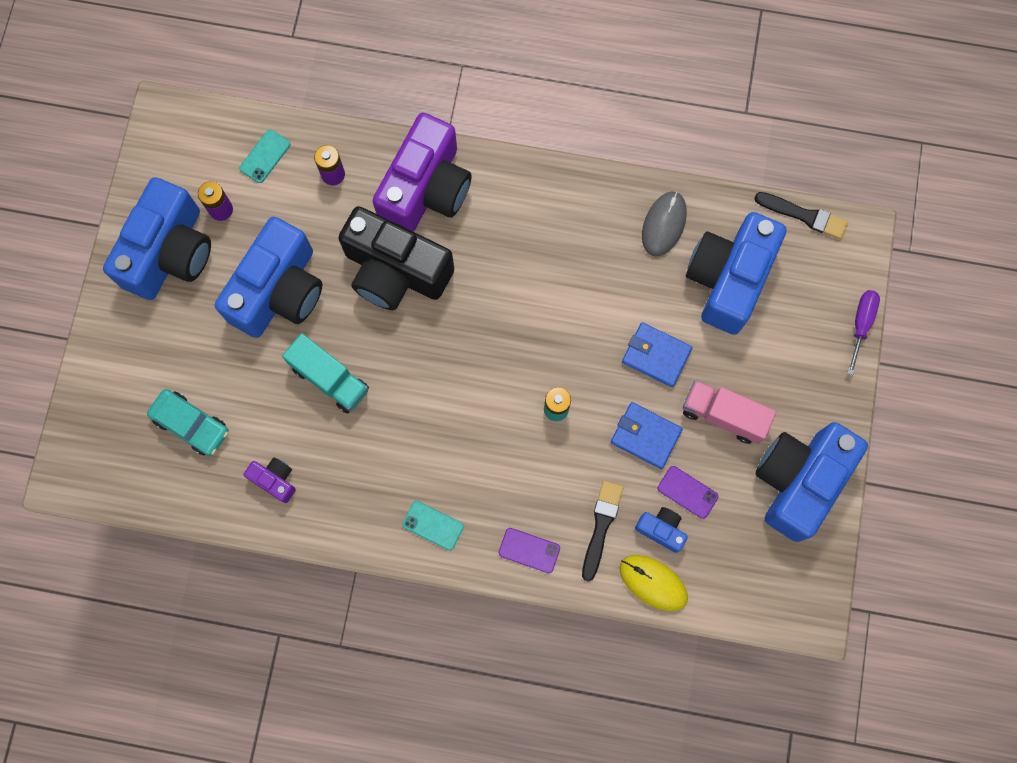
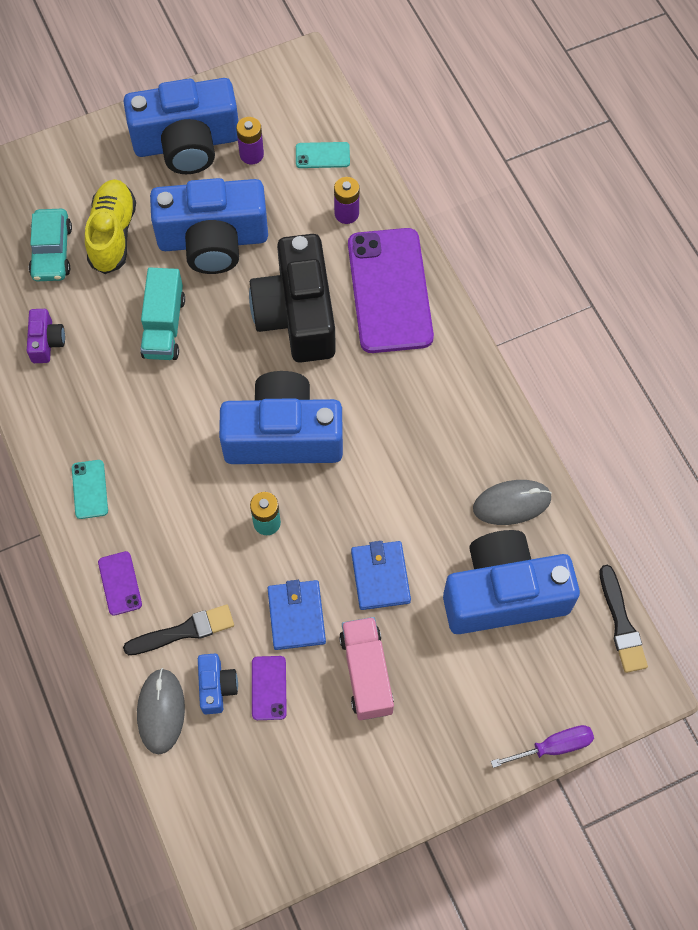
camera: 55 degrees right, 10 degrees down
(212, 366) = (113, 234): none -> yellow shoe
(426, 189) = (390, 290): purple camera -> purple phone
(653, 583) = (161, 711): yellow mouse -> grey mouse
(799, 481) = (352, 786): blue camera -> blue camera (283, 435)

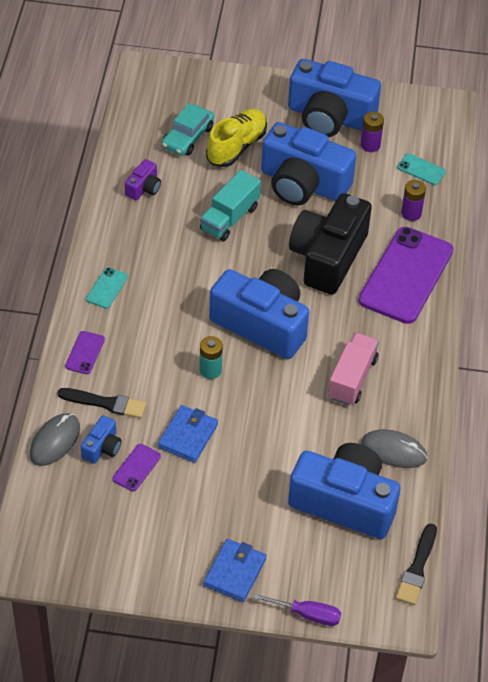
camera: 30 degrees right, 15 degrees down
(366, 673) = (209, 496): pink truck -> pink truck (352, 378)
(380, 576) = (264, 444): blue wallet -> blue wallet (235, 572)

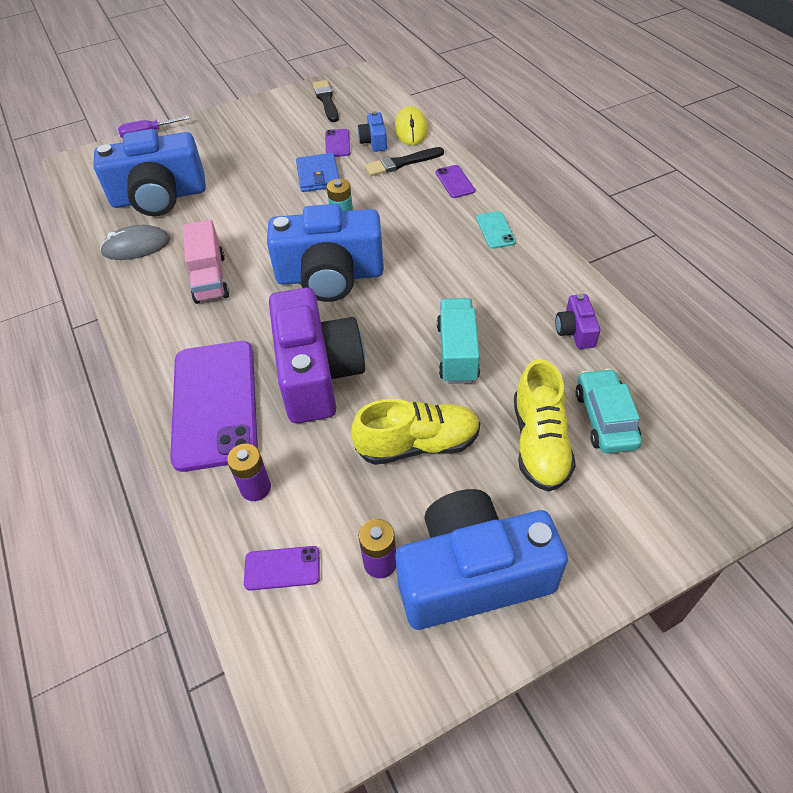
camera: 150 degrees right, 0 degrees up
(55, 441) = (411, 129): grey mouse -> yellow mouse
(235, 572) = (215, 130): blue wallet -> none
(303, 183) = (418, 444): blue camera -> yellow shoe
(328, 257) = (317, 373): black camera -> purple camera
(417, 568) = (76, 189): black brush -> black brush (326, 100)
(421, 169) = (282, 568): turquoise phone -> purple phone

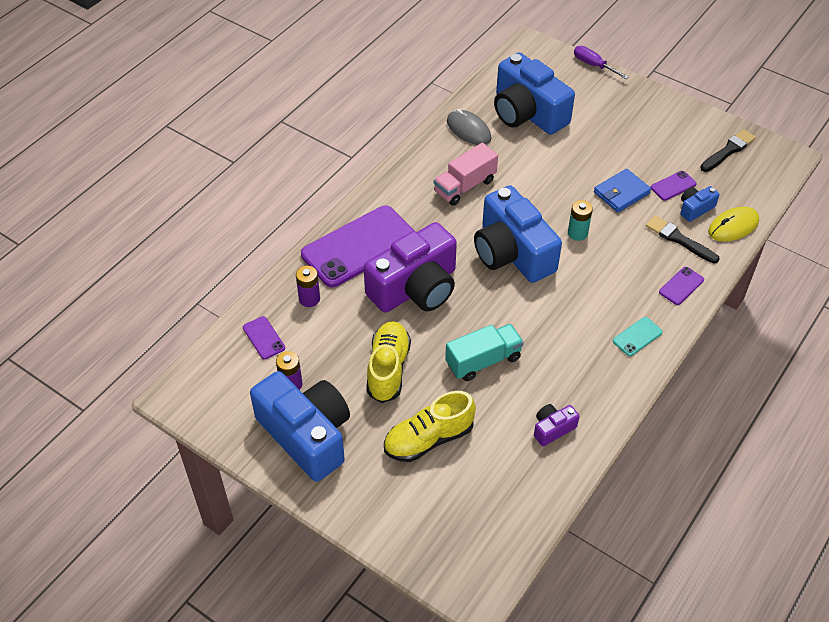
camera: 60 degrees right, 0 degrees up
(418, 444) = (388, 369): yellow shoe -> yellow shoe turned 135 degrees counterclockwise
(605, 418) = (474, 473): turquoise car -> none

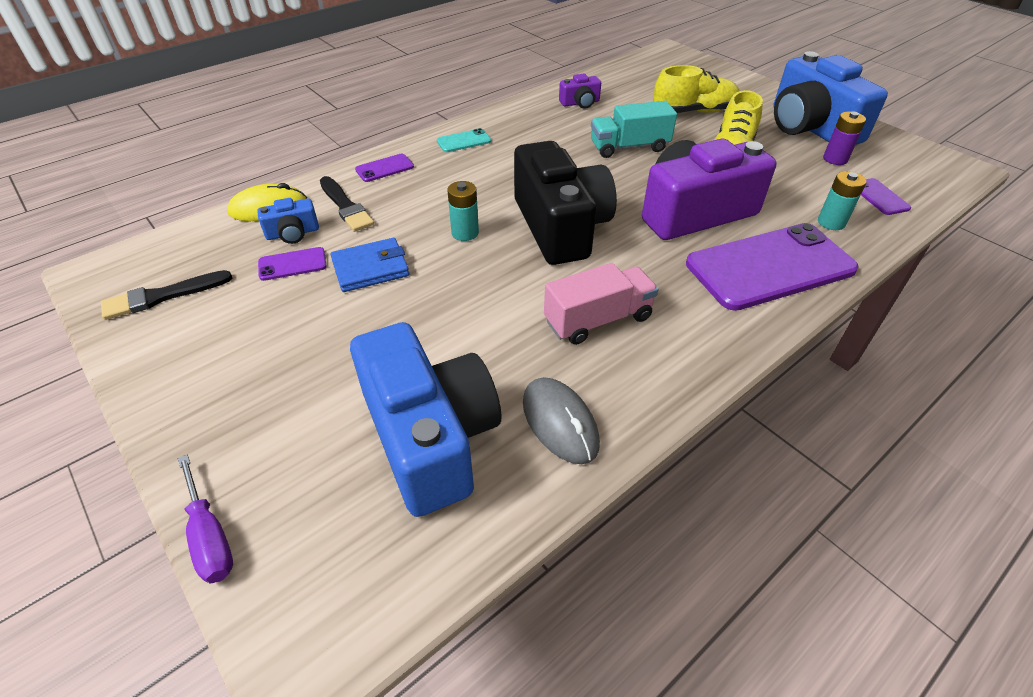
camera: 165 degrees left, 5 degrees down
(309, 299) = (831, 222): purple battery -> turquoise battery
(512, 253) = (560, 226): blue camera -> black camera

